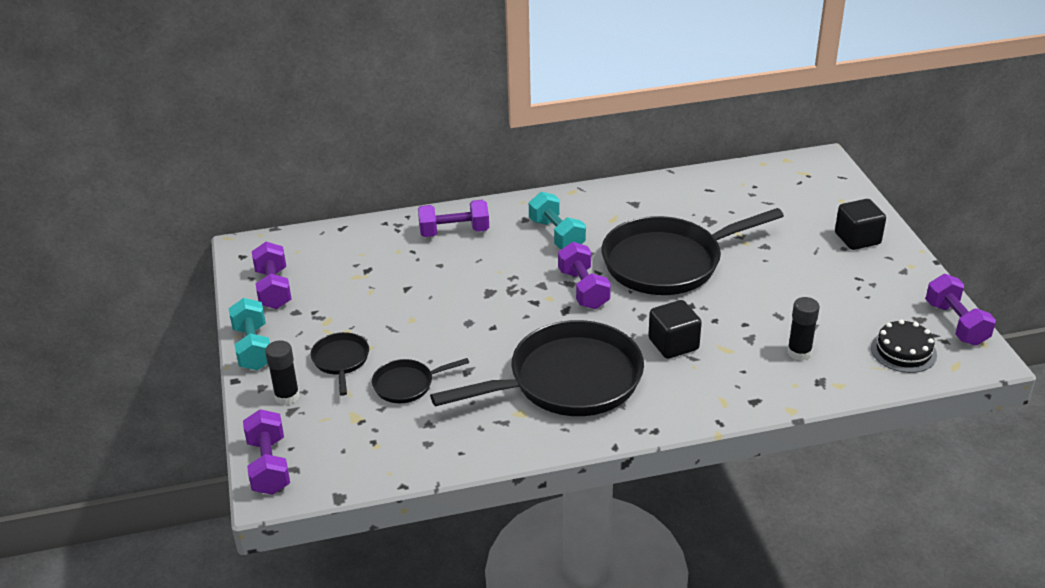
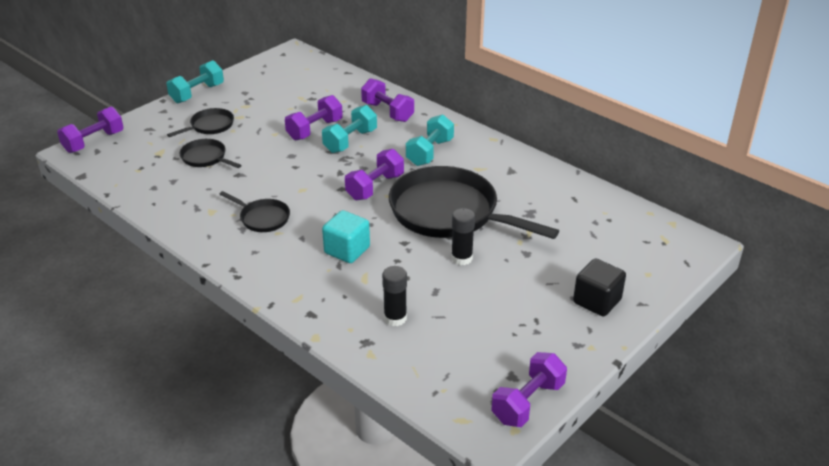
camera: 55 degrees right, 0 degrees up
(273, 289) = (260, 76): purple dumbbell -> purple dumbbell (314, 130)
(287, 396) = (161, 122): black glue stick -> black glue stick (461, 258)
(483, 275) = (350, 141): none -> turquoise dumbbell
(568, 380) = (262, 218): black pan -> black pan, size x0.46
(673, 344) = (347, 250): black cube -> turquoise cube
(903, 351) = (453, 379): black cake -> none

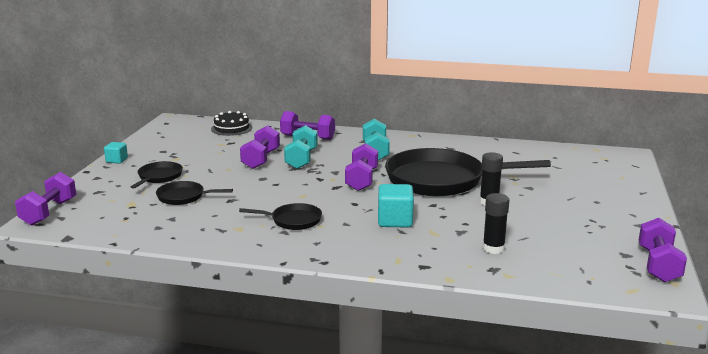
camera: 30 degrees left, 15 degrees down
(197, 93) = (117, 160): turquoise dumbbell -> turquoise cube
(332, 78) = (231, 128): none -> black cake
(597, 301) = (614, 199): black cube -> none

